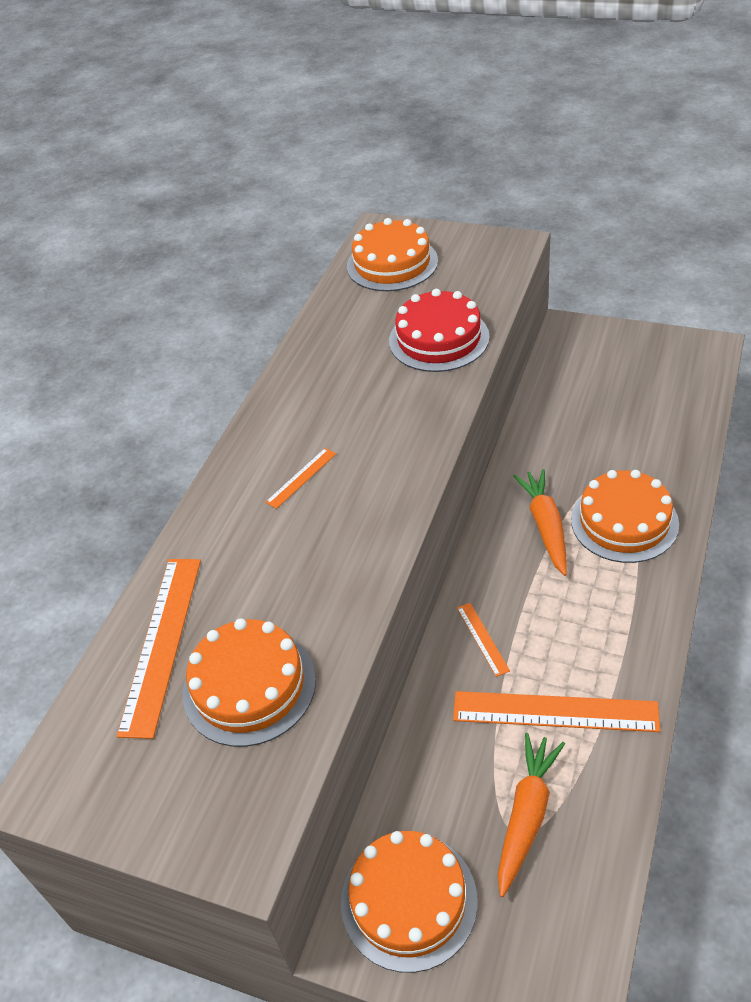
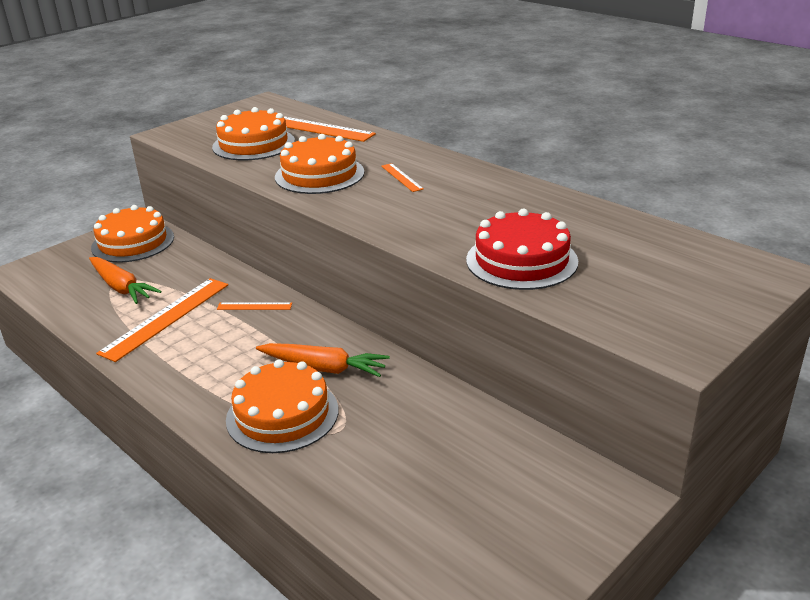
camera: 110 degrees right, 15 degrees down
(392, 263) = (686, 264): orange cake -> orange cake (319, 174)

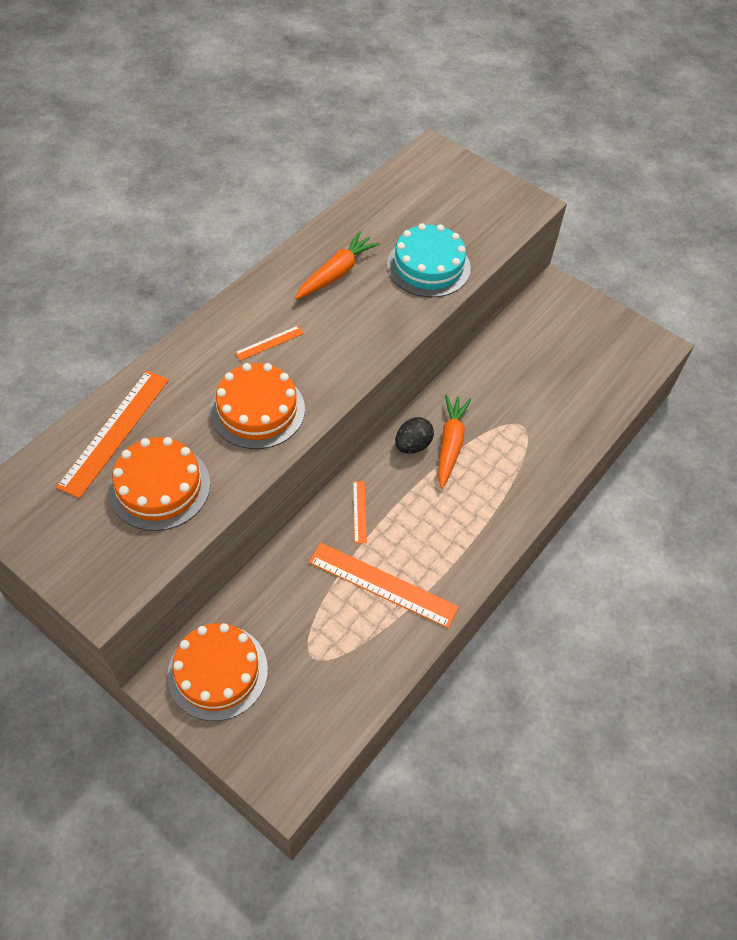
camera: 100 degrees left, 25 degrees up
(121, 287) = (325, 648): orange carrot -> orange carrot (336, 273)
(282, 414) = (510, 463): orange cake -> none
(329, 341) = (412, 445): none -> black egg
(521, 260) = (428, 266): red cake -> turquoise cake

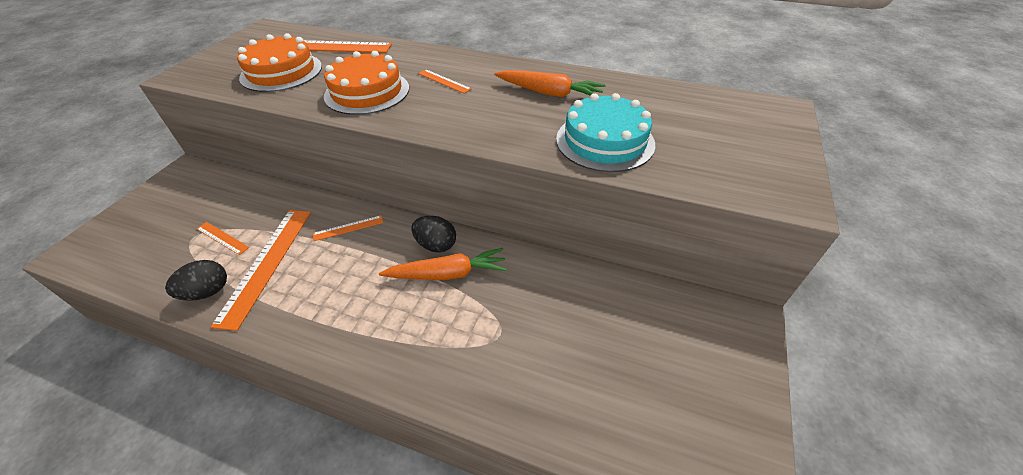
camera: 75 degrees right, 10 degrees down
(217, 672) = (188, 190): orange cake -> none
(326, 627) = (222, 238): none -> orange ruler
(402, 635) = (207, 292): none -> black egg

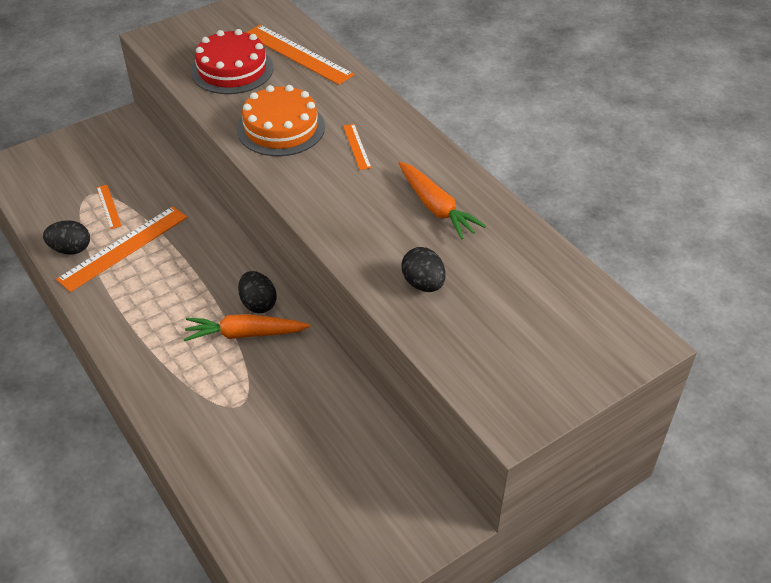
camera: 35 degrees right, 0 degrees up
(281, 72) = (232, 69): orange cake -> red cake
(348, 228) = (204, 248): orange ruler -> none
(448, 274) = (245, 334): orange carrot -> orange carrot turned 150 degrees clockwise
(605, 141) = (423, 284): turquoise cake -> black egg

